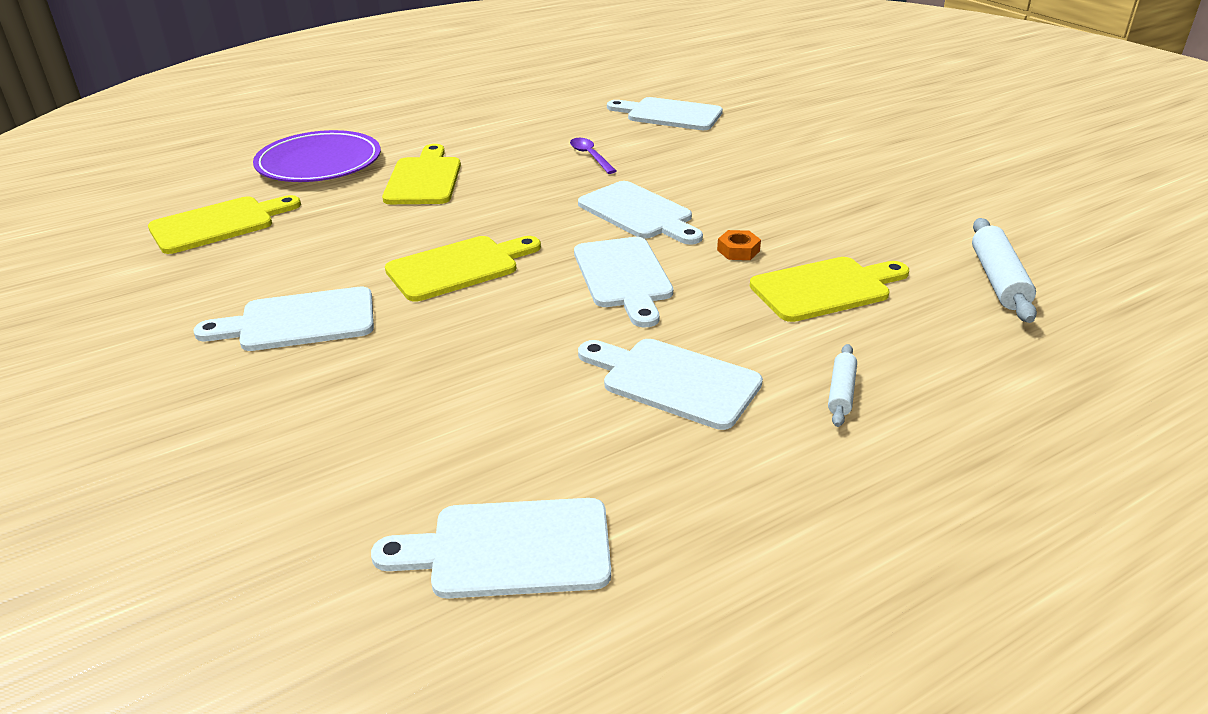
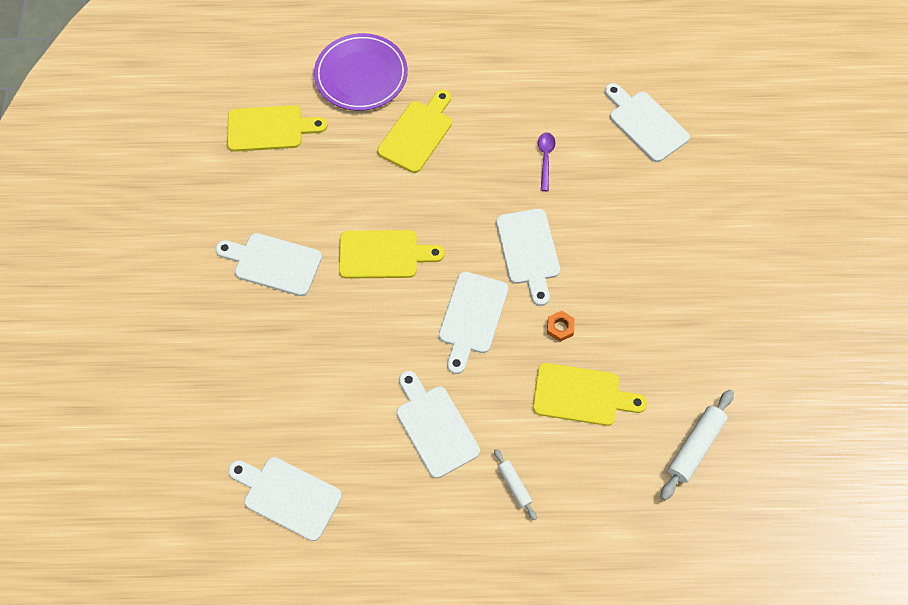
camera: 30 degrees right, 30 degrees up
(841, 392) = (514, 485): white rolling pin -> white rolling pin turned 75 degrees counterclockwise

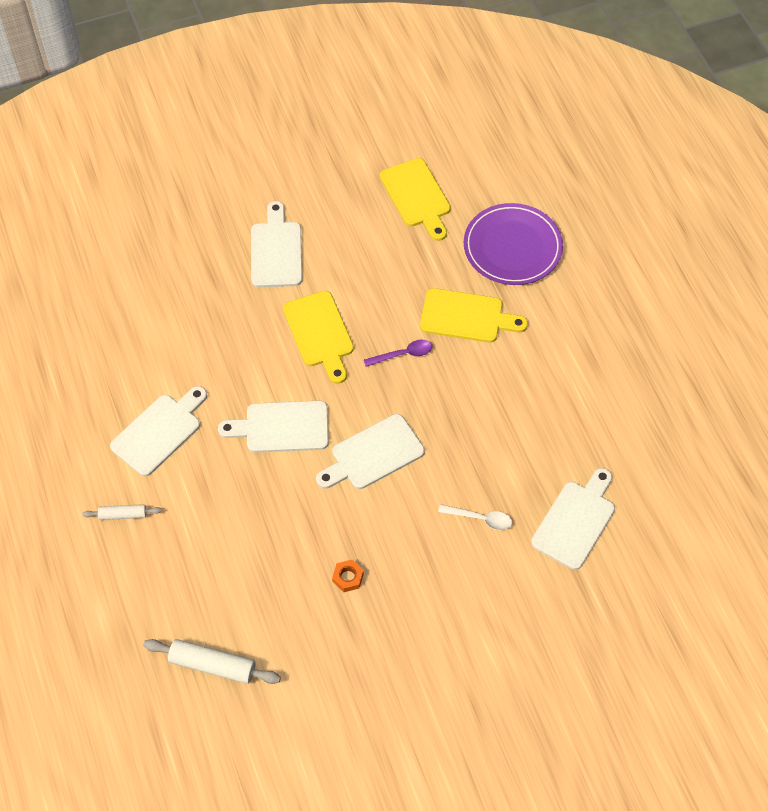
camera: 70 degrees right, 5 degrees down
(288, 496) = (59, 341): white cutting board -> none
(514, 485) = (123, 515): white rolling pin -> white rolling pin turned 45 degrees clockwise
(545, 159) = (488, 438): purple spoon -> purple spoon (403, 354)
(560, 328) = (299, 507): orange nut -> orange nut (348, 577)
(581, 395) = (233, 546): yellow cutting board -> none
(620, 190) = (480, 519): none -> white spoon

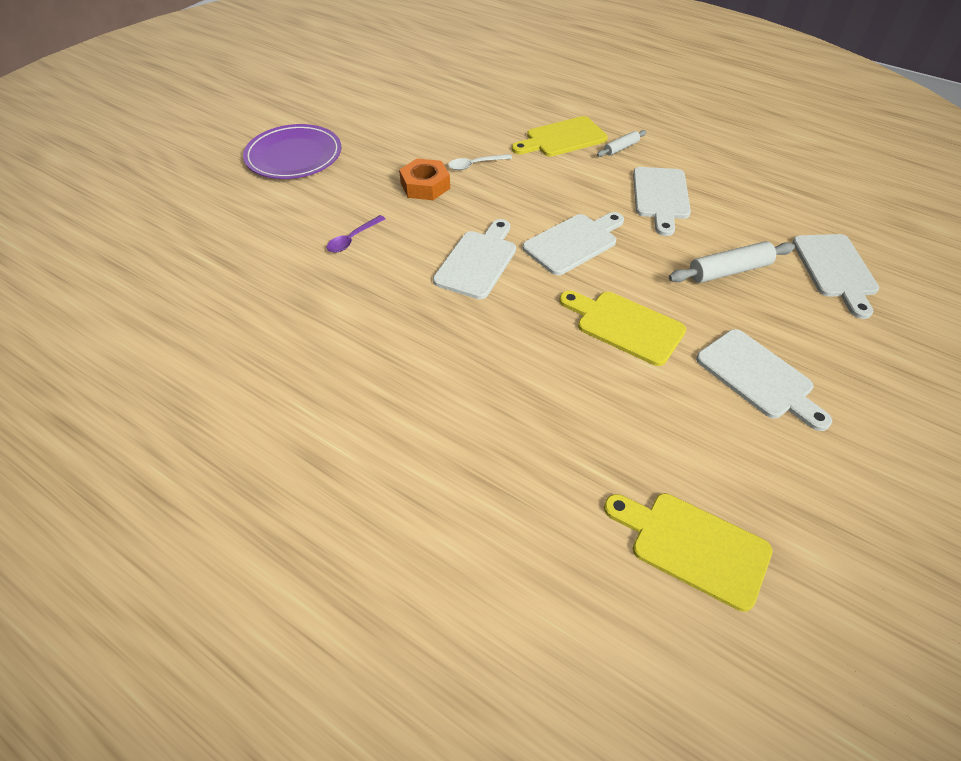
camera: 145 degrees right, 10 degrees down
(213, 665) = (474, 116): white rolling pin -> white rolling pin (729, 271)
(348, 577) = (425, 186): orange nut -> orange nut, size x1.76
(403, 354) = (527, 350): purple spoon -> purple spoon (353, 239)
(466, 316) = (495, 425): yellow cutting board -> yellow cutting board (562, 138)
(480, 519) = (344, 263): white spoon -> white spoon (475, 165)
(512, 247) = (509, 550): purple plate -> purple plate (294, 156)
(575, 521) = (251, 301): white cutting board -> white cutting board (836, 270)

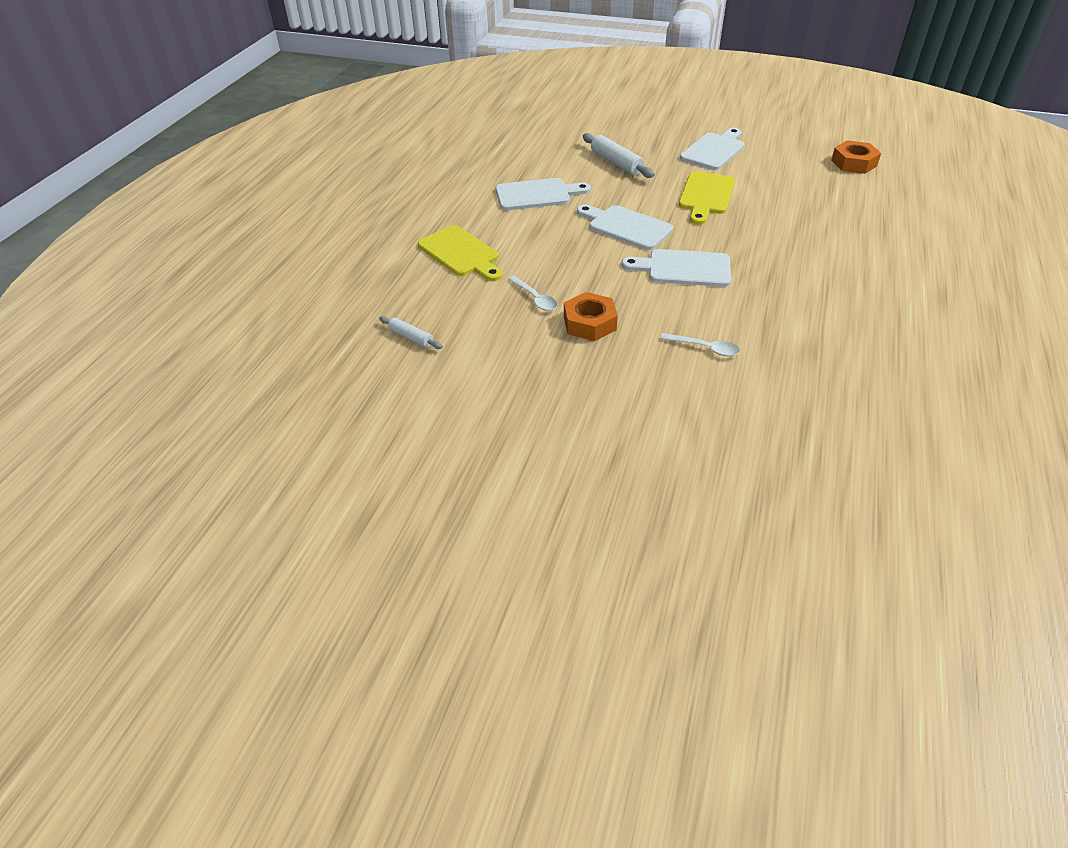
camera: 105 degrees left, 5 degrees down
(294, 156) = (584, 446): purple plate -> none
(353, 239) = (704, 348): purple spoon -> white spoon
(621, 148) = (466, 220): white rolling pin -> white rolling pin (411, 337)
(692, 546) = (853, 163): yellow cutting board -> orange nut
(836, 270) = (589, 129): white cutting board -> none

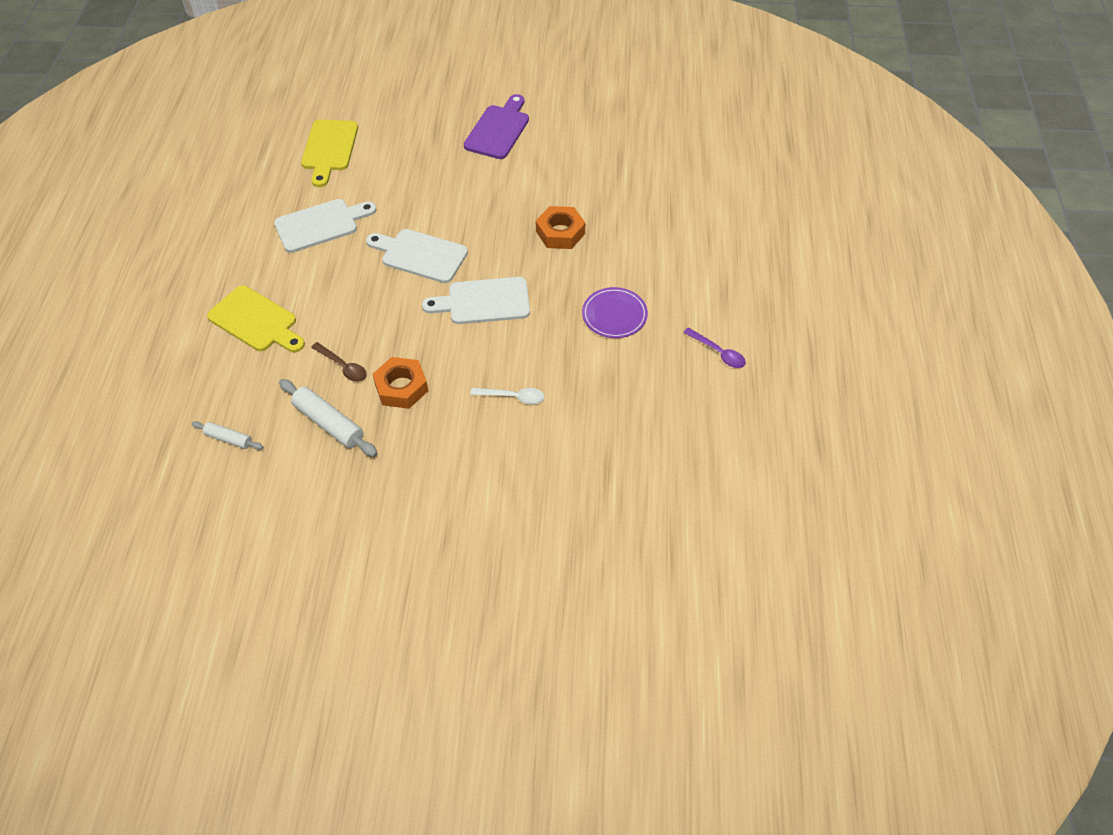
camera: 15 degrees left, 10 degrees up
(535, 298) = (343, 366): white spoon -> brown spoon
(616, 163) = (398, 164): white rolling pin -> white rolling pin (329, 423)
(706, 196) = (496, 198): yellow cutting board -> yellow cutting board (329, 149)
(714, 150) = (498, 130): white cutting board -> purple cutting board
(820, 297) = (614, 315): none -> purple plate
(853, 163) = (640, 127): orange nut -> orange nut (560, 232)
(936, 344) = (718, 352): none -> purple spoon

